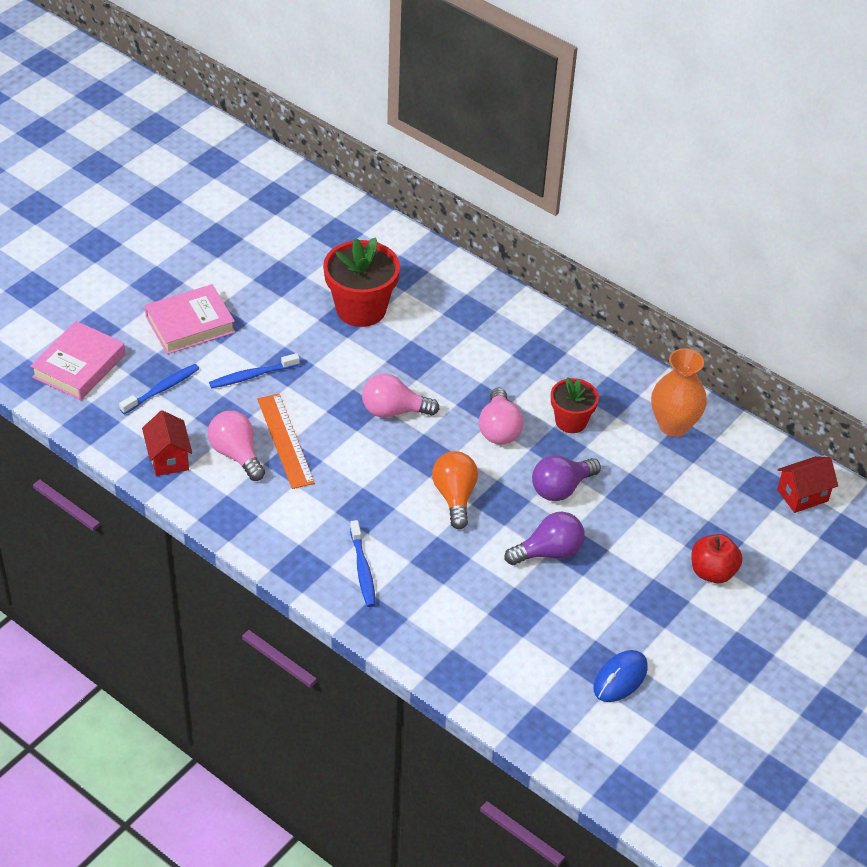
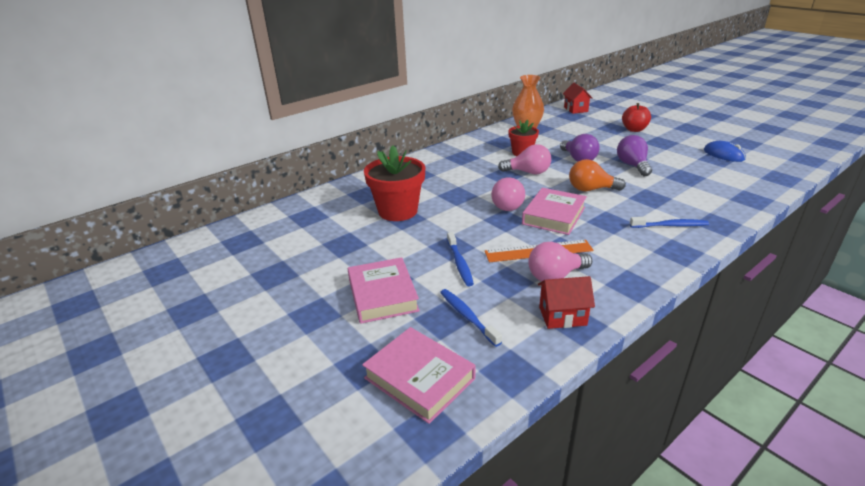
camera: 75 degrees left, 15 degrees down
(372, 455) = (554, 215): none -> pink book

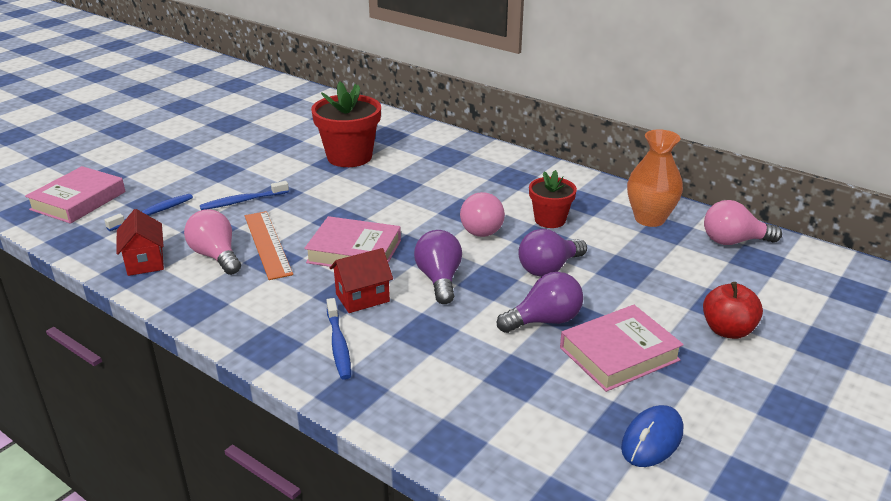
camera: 75 degrees right, 0 degrees up
(382, 295) = (192, 171): pink book -> pink book (619, 354)
(508, 205) = (377, 219): pink light bulb -> pink light bulb (733, 241)
(575, 109) = (796, 264): red house -> red house (362, 297)
(591, 189) = (439, 279): orange light bulb -> purple light bulb

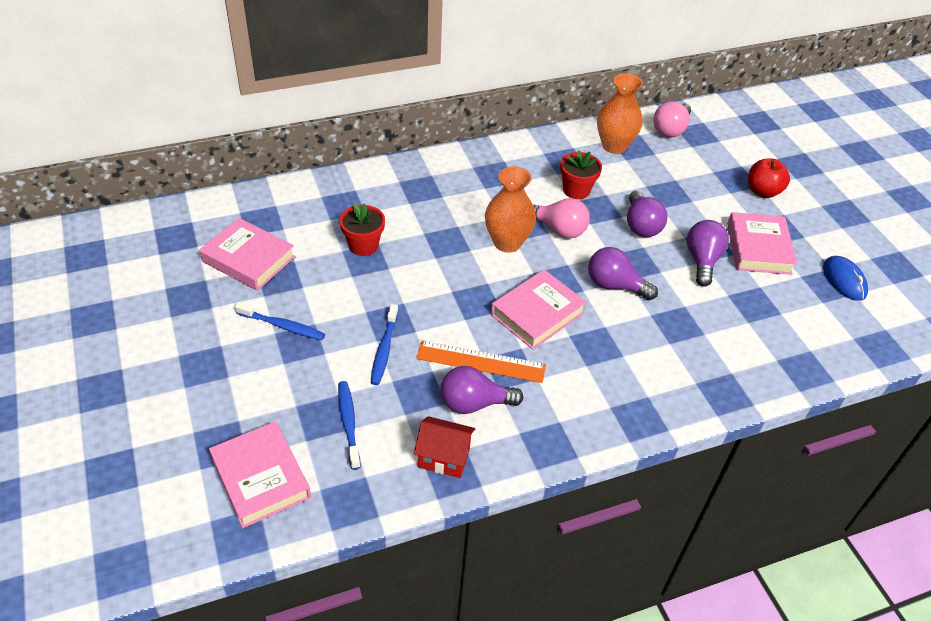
camera: 60 degrees left, 15 degrees up
(216, 256) = (474, 403): pink light bulb -> purple light bulb
(286, 126) = (248, 259): none -> pink book
(338, 344) = (663, 377): blue toothbrush -> blue toothbrush (282, 326)
(349, 157) = (363, 245): red flower pot -> red flower pot, size x0.60
(362, 297) = (609, 338): red house -> none
(429, 210) = (507, 242): none -> orange vase

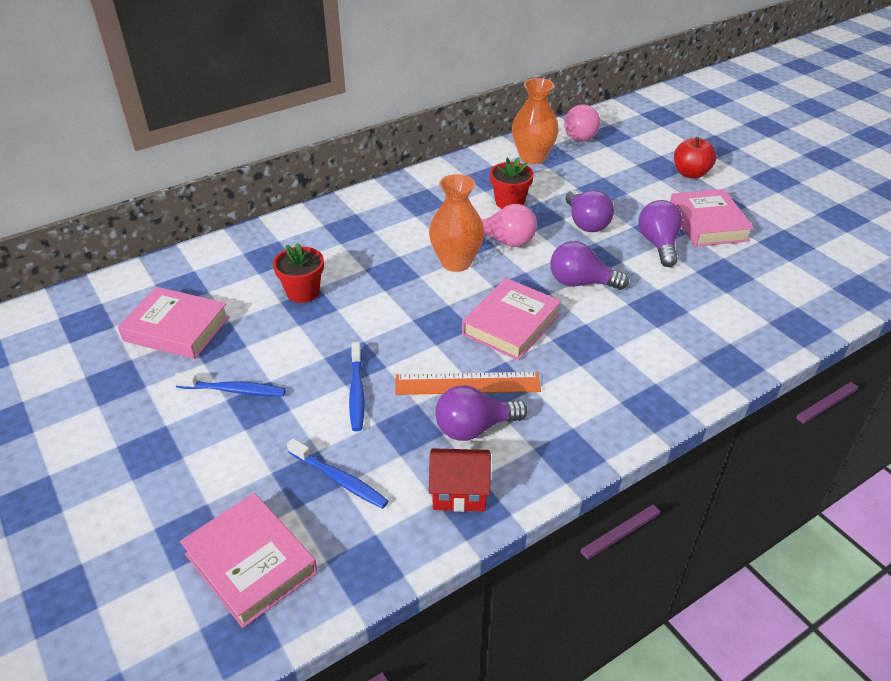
camera: 10 degrees left, 5 degrees down
(348, 423) = (339, 479): blue toothbrush -> blue toothbrush turned 150 degrees clockwise
(844, 280) = (800, 237): blue mouse -> none

